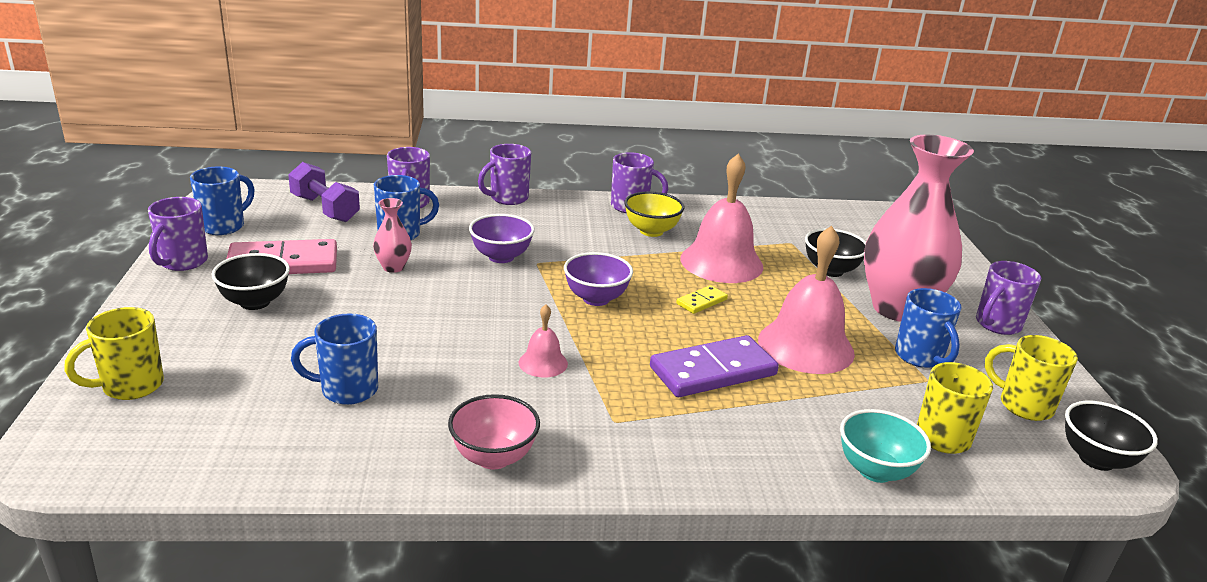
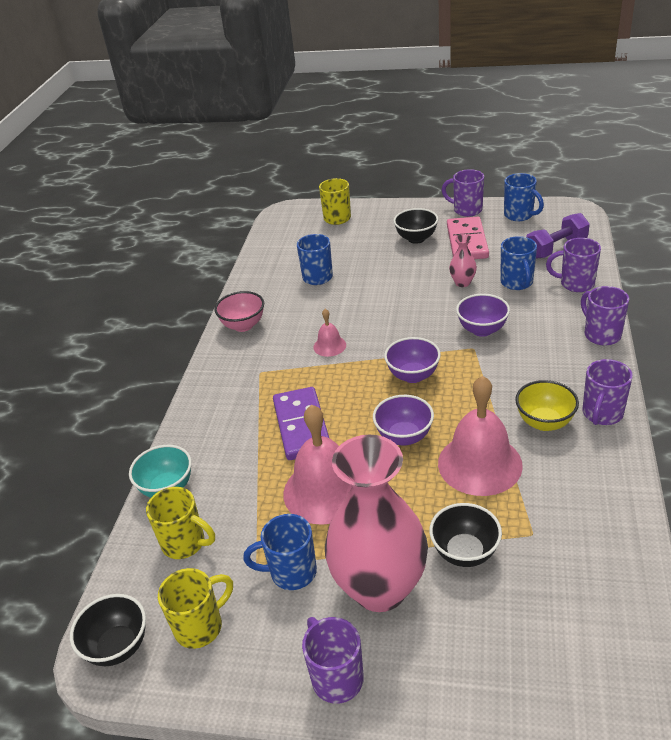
camera: 110 degrees right, 10 degrees up
(701, 302) = (404, 436): yellow domino -> purple bowl

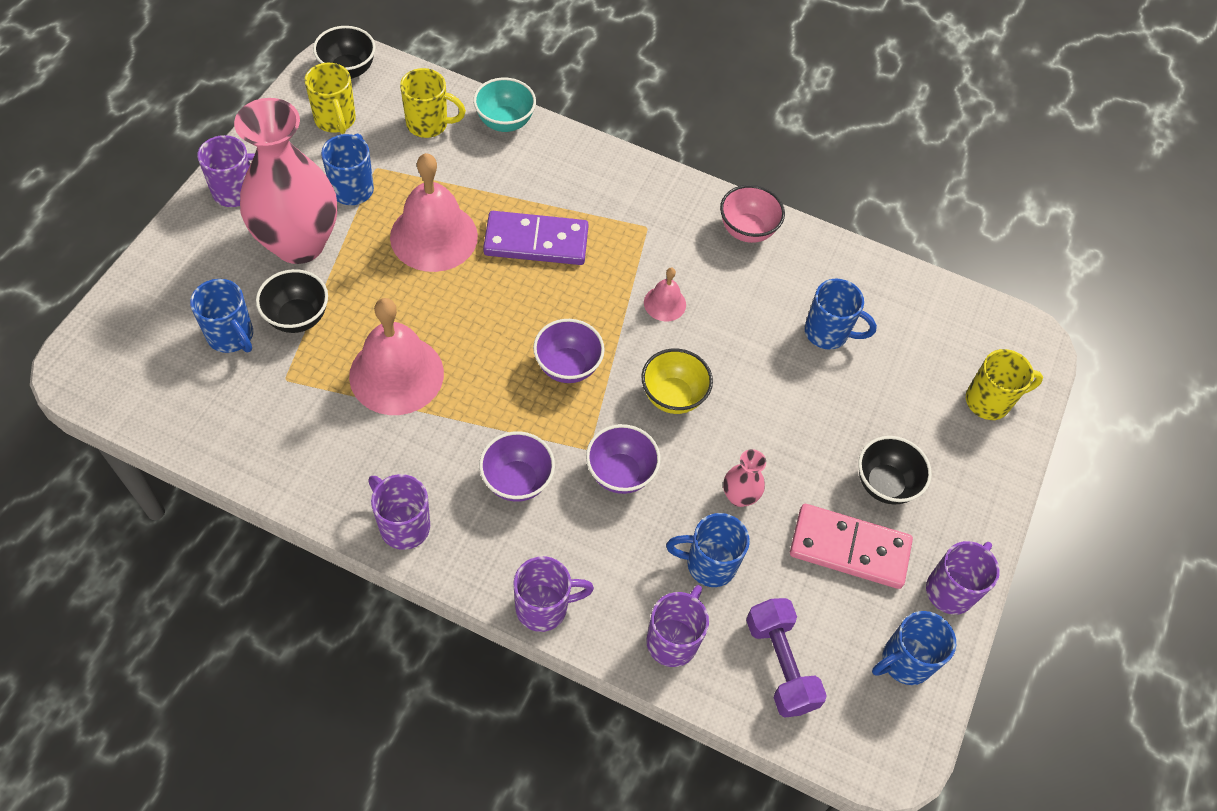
camera: 95 degrees right, 20 degrees up
(185, 543) = (429, 124): yellow mug -> yellow mug turned 120 degrees counterclockwise
(404, 436) = (472, 323): purple bowl -> purple bowl (517, 481)
(515, 595) = (231, 336): none -> blue mug
(544, 422) = (422, 461): yellow bowl -> yellow bowl (673, 396)

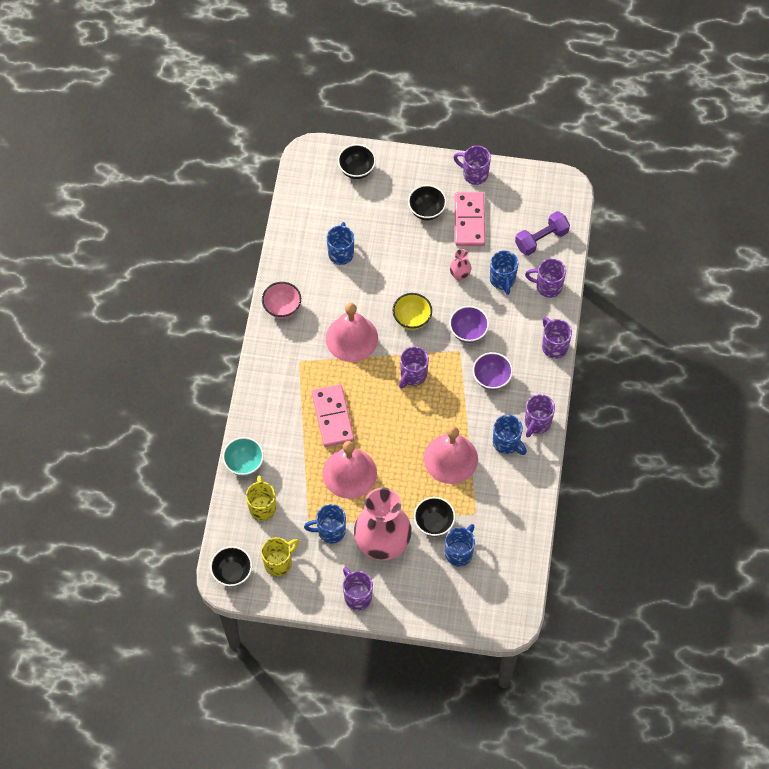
camera: 100 degrees left, 5 degrees up
(536, 241) = (332, 417): purple domino -> pink domino
(567, 367) = (413, 375): purple bowl -> purple mug
(665, 303) = (351, 338): pink bell -> pink bell, size x2.07
(904, 661) = (519, 188): blue mug -> blue mug (507, 443)
(989, 401) = (357, 170): yellow mug -> black bowl

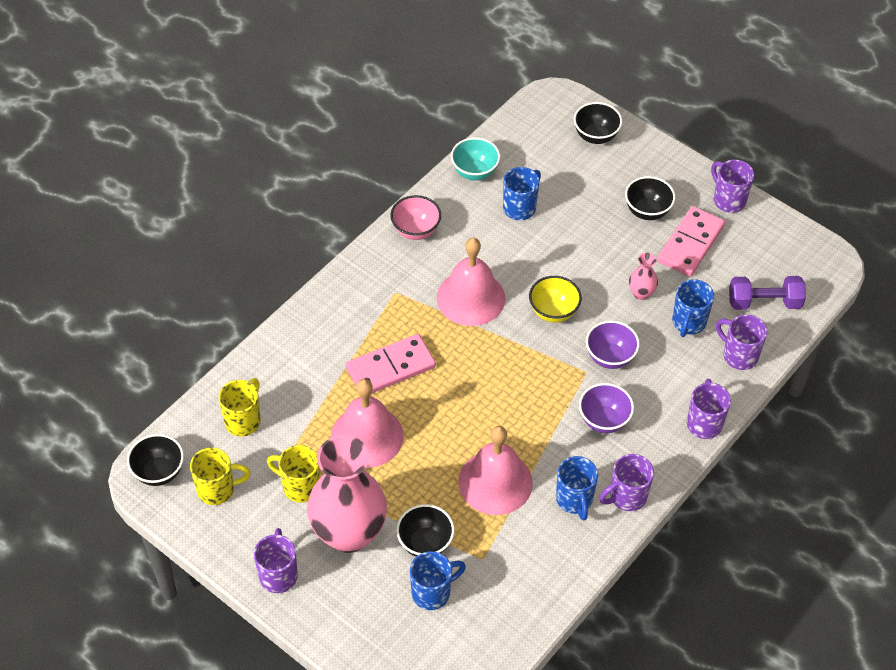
camera: 30 degrees right, 10 degrees down
(244, 463) = (258, 365): turquoise bowl -> turquoise bowl (474, 172)
(330, 531) = (299, 486): blue mug -> yellow mug
(332, 417) = (390, 367): pink domino -> pink domino turned 45 degrees clockwise
(413, 375) = (513, 370): purple mug -> none

